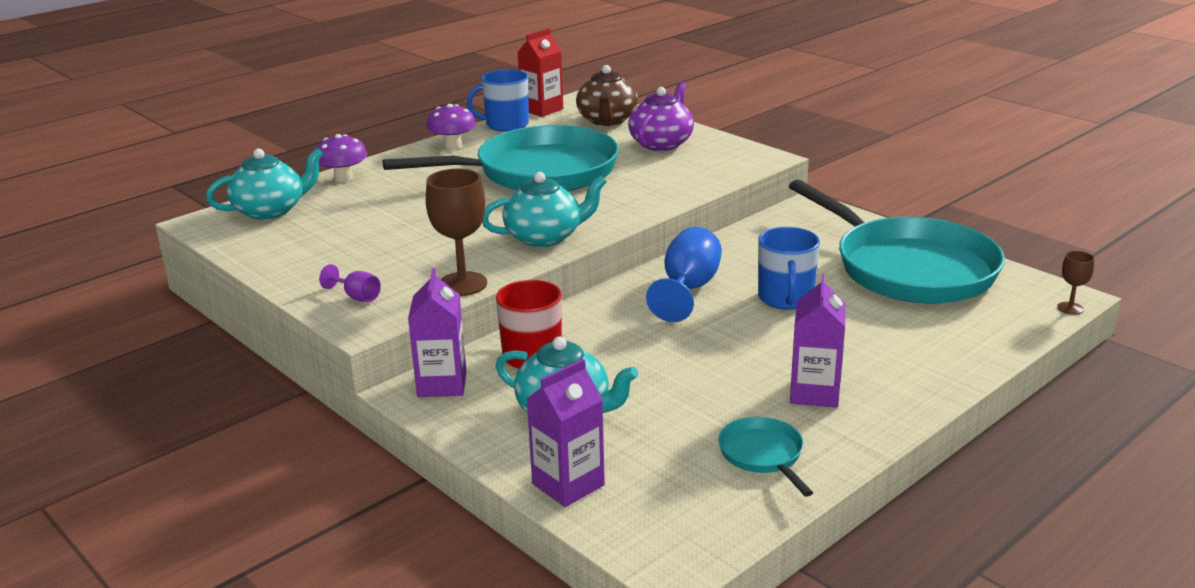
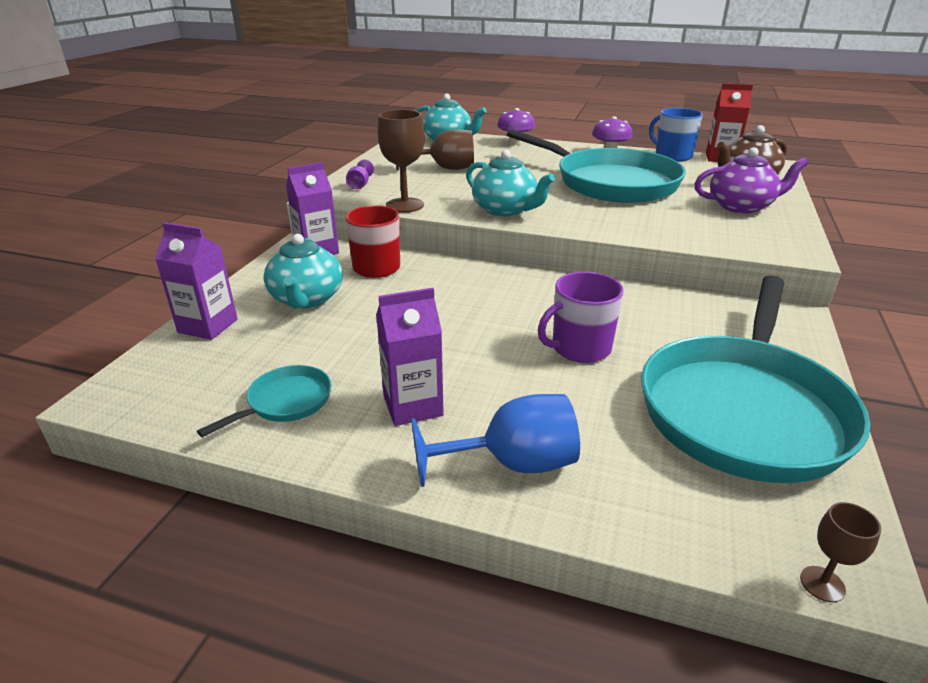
camera: 60 degrees right, 5 degrees up
(373, 237) = (444, 168): none -> brown goblet
(688, 289) = (541, 298): blue goblet -> blue goblet (512, 464)
(785, 298) = (579, 348): blue mug -> purple mug

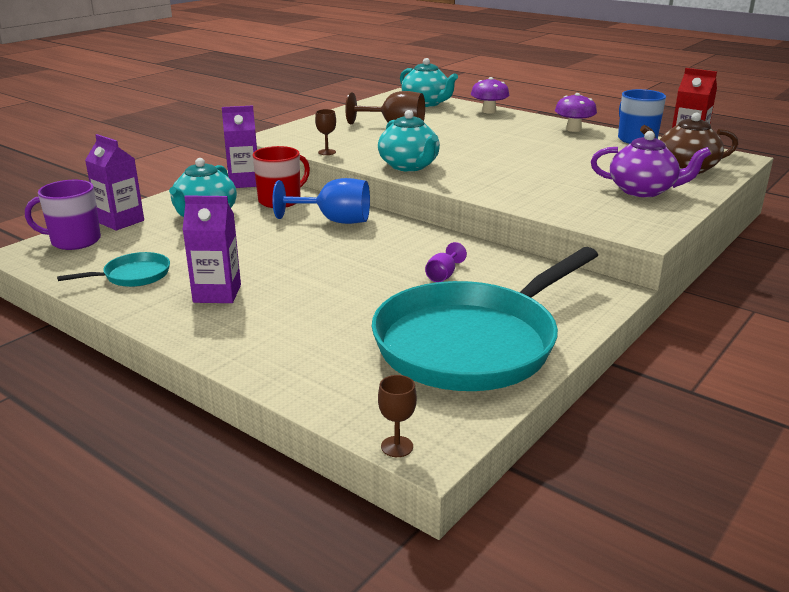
camera: 20 degrees right, 5 degrees down
(360, 185) = (306, 132): purple goblet -> purple goblet (443, 275)
(405, 205) = (327, 152): brown goblet -> brown goblet, size x0.51
(512, 464) = (252, 339): blue goblet -> blue goblet (334, 221)
(579, 348) = (384, 281): purple mug -> purple mug (74, 241)
(610, 183) = (537, 155): turquoise pan -> none

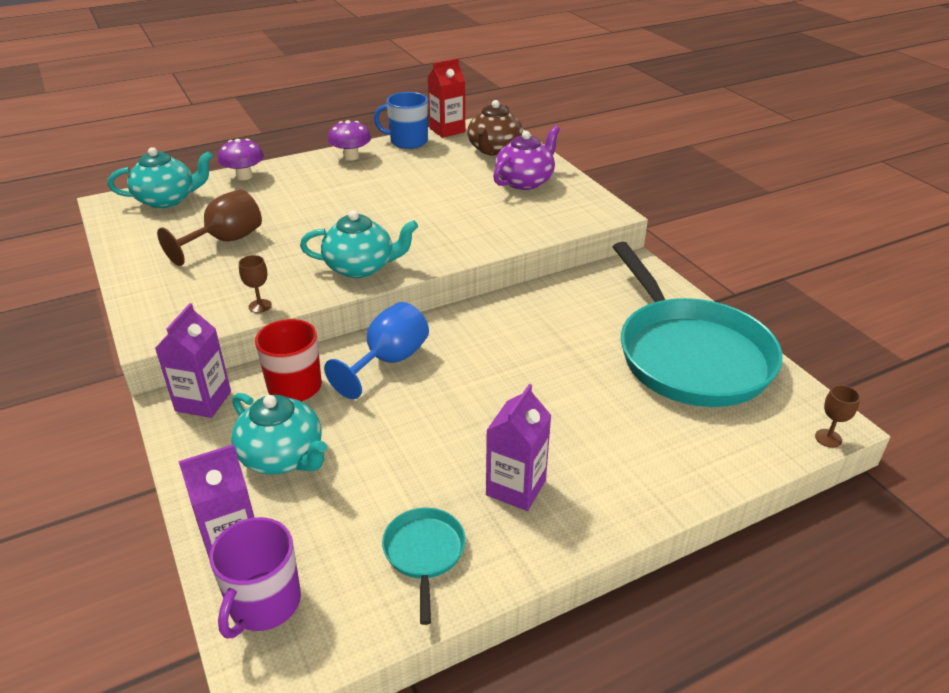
camera: 65 degrees left, 10 degrees up
(443, 275) = (562, 332): purple goblet -> none

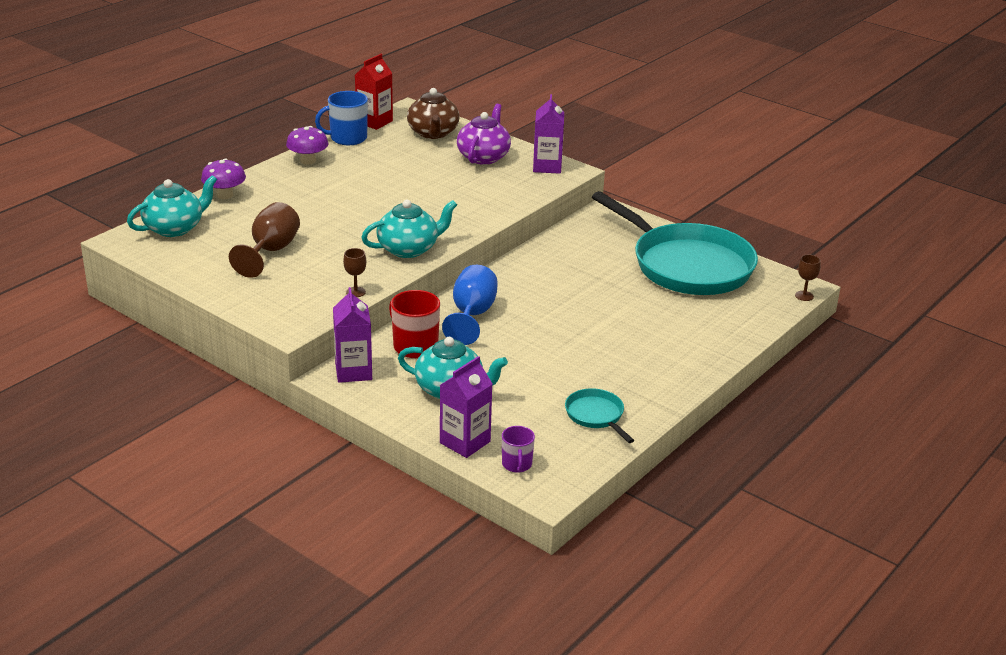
camera: 25 degrees left, 5 degrees down
(264, 603) = (517, 464): purple mug -> purple mug, size x0.61
(516, 487) = (626, 368): purple carton -> purple carton (547, 166)

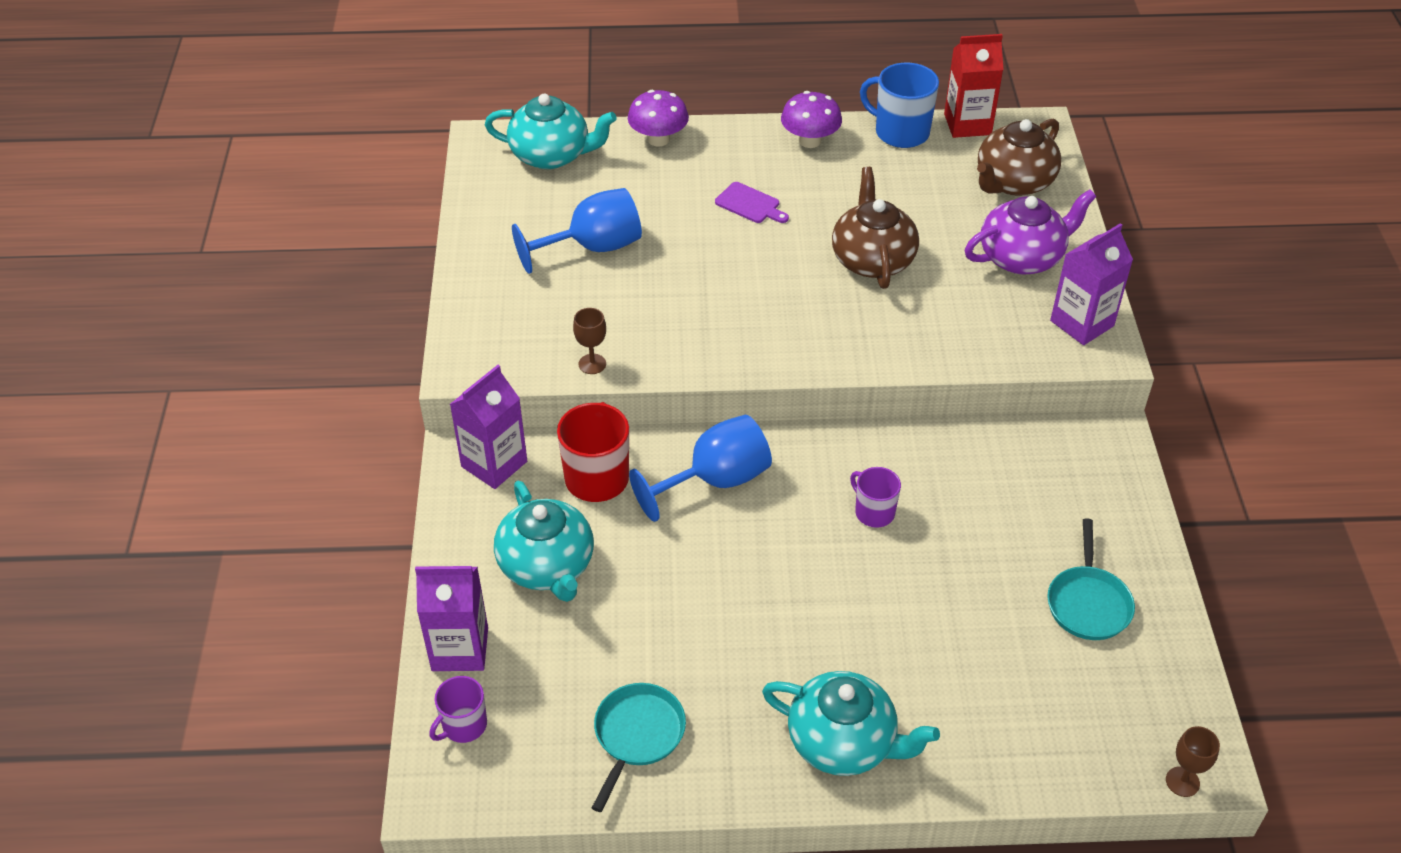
camera: 50 degrees right, 15 degrees up
(270, 251) = (592, 248): brown goblet -> blue goblet
(322, 197) = (750, 204): none -> purple cutting board
(409, 249) = (732, 342): turquoise teapot -> turquoise teapot (843, 742)
(419, 189) = (872, 259): none -> brown teapot
(558, 286) = (874, 512): none -> purple mug
(687, 265) = (1088, 603): turquoise pan -> turquoise pan, size x0.41

